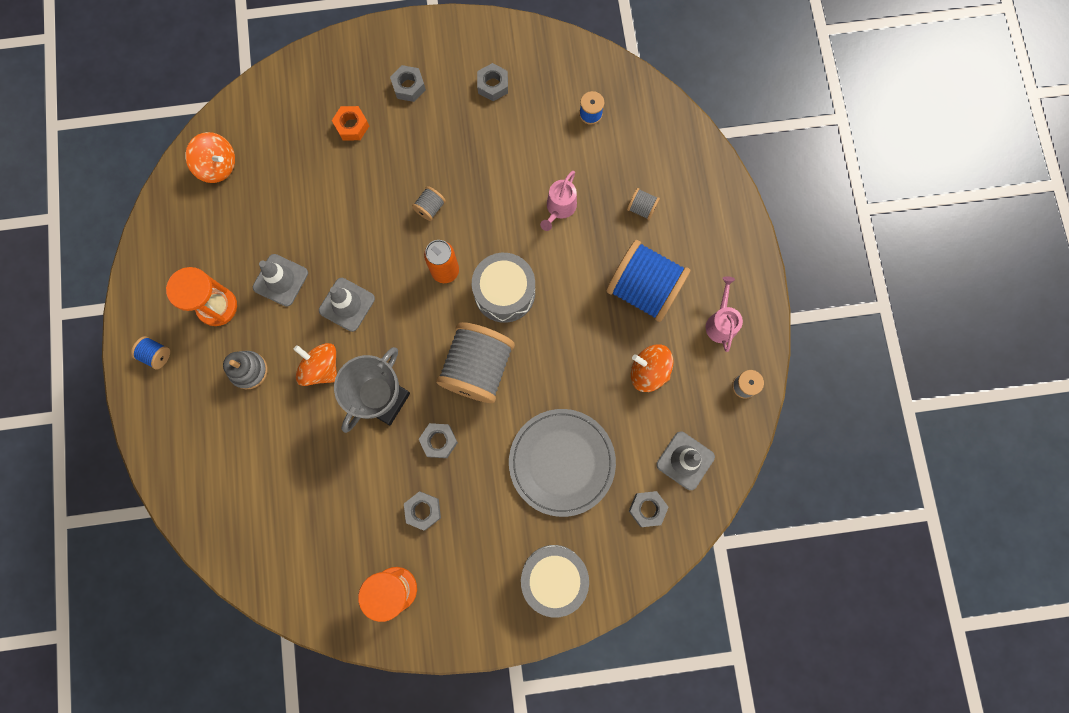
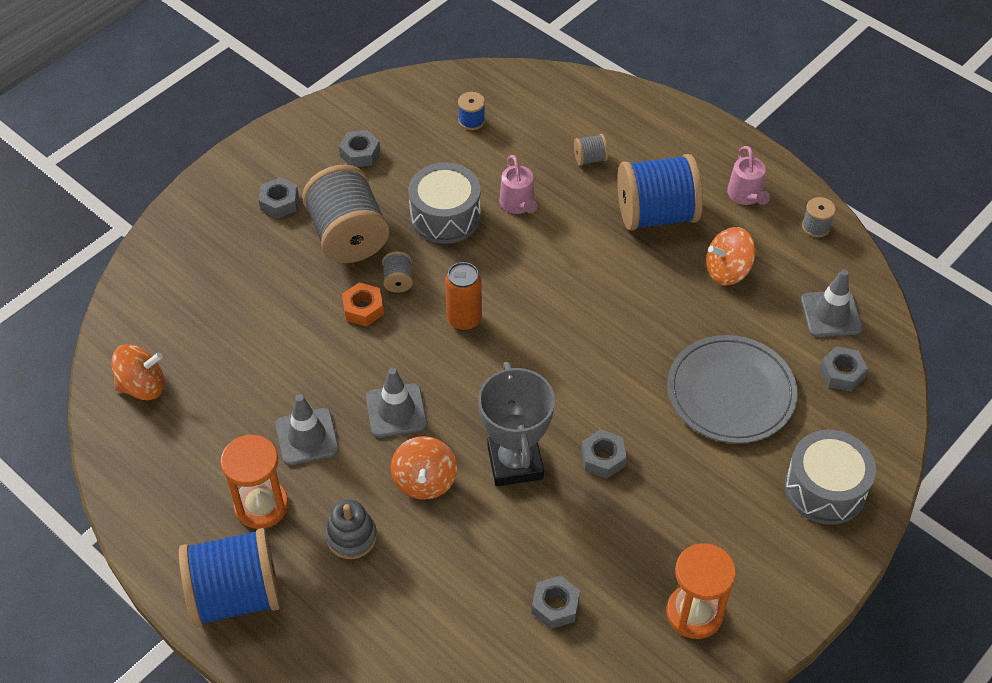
camera: 40 degrees left, 25 degrees down
(156, 355) = (236, 595): blue spool -> blue spool, size x2.40
(321, 368) = (425, 481): orange spinning top -> orange spinning top turned 90 degrees counterclockwise
(352, 126) = (253, 267): orange nut -> orange nut (363, 309)
(423, 510) = (649, 526): grey nut -> grey nut (555, 606)
(477, 368) = (576, 374): grey spool -> grey spool (348, 236)
(504, 293) = (537, 299): grey drum -> grey drum (445, 216)
(720, 323) = (746, 195): pink watering can -> pink watering can turned 150 degrees counterclockwise

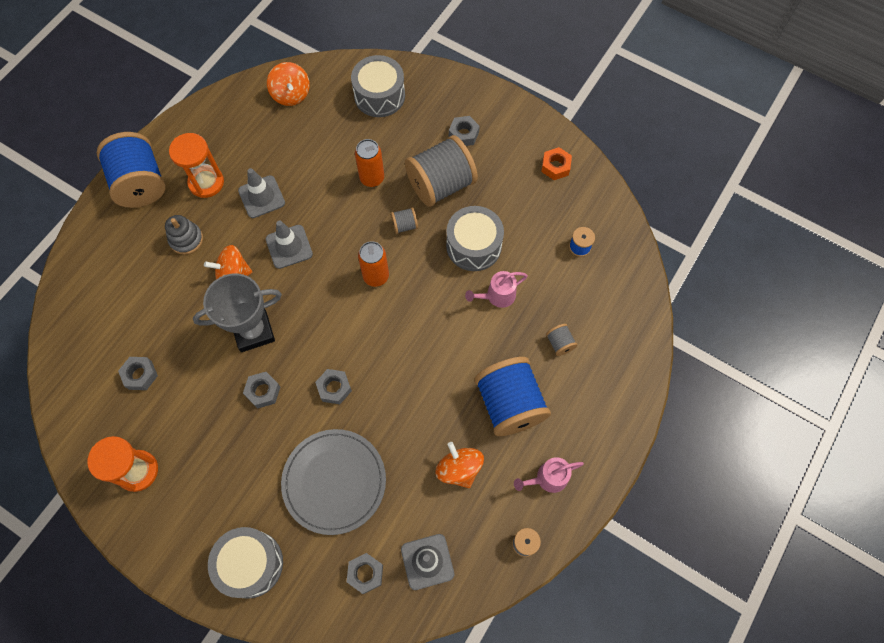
camera: 80 degrees right, 15 degrees up
(184, 283) = (379, 96): none -> grey drum
(316, 307) = (372, 178): none -> orange can
(360, 153) = (524, 175): grey nut -> grey nut (334, 388)
(363, 309) = (375, 208): orange nut -> orange nut (555, 167)

